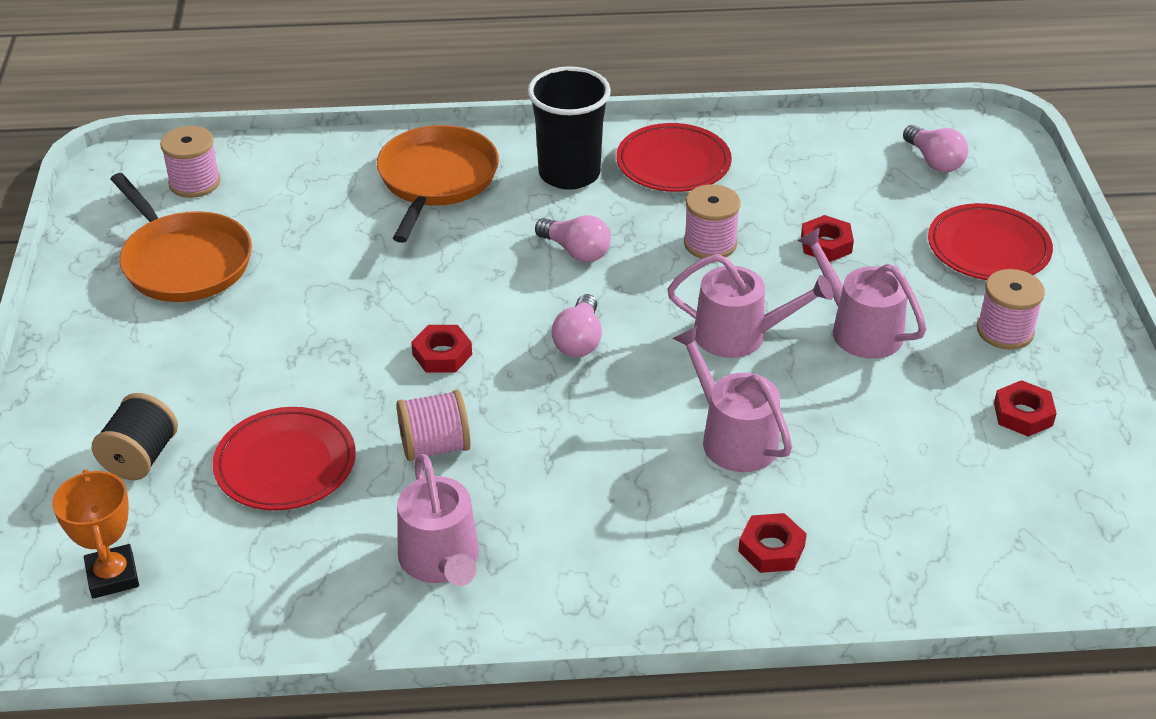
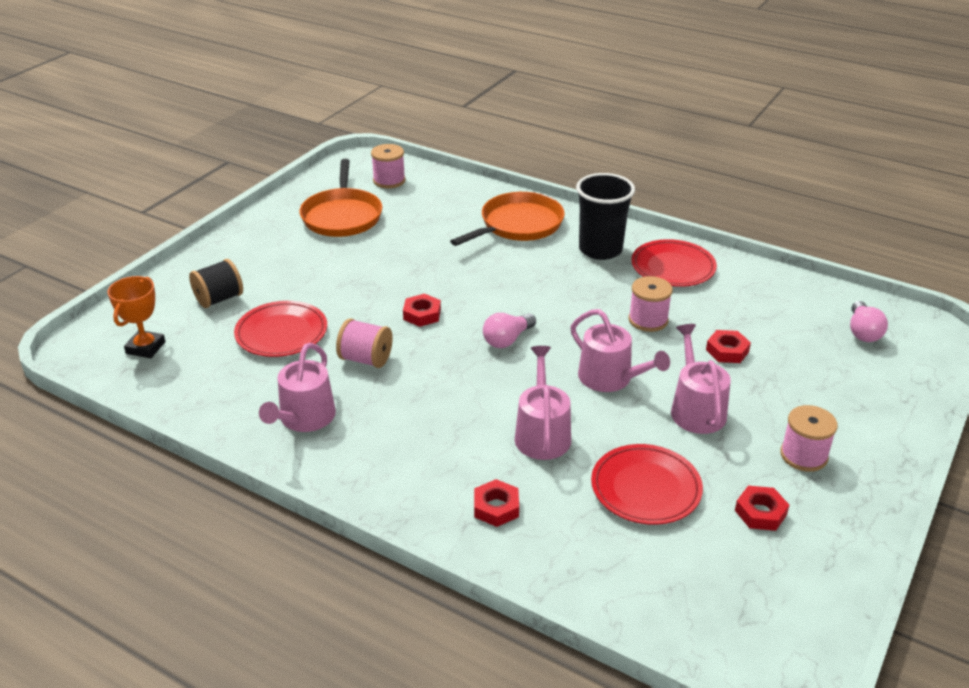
camera: 35 degrees right, 5 degrees down
(576, 251) = (558, 292): pink light bulb -> none
(988, 248) = (846, 400): red plate -> red plate (645, 488)

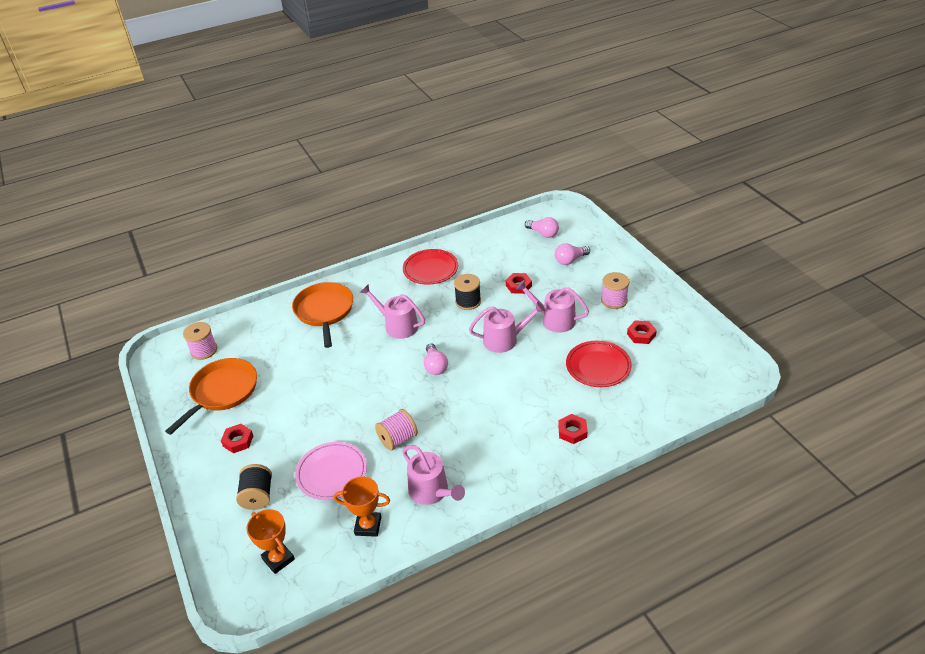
camera: 55 degrees left, 5 degrees up
(223, 390) = (368, 526): none -> orange trophy
(281, 333) = (332, 473): red plate -> pink plate
(342, 216) = (222, 391): orange pan -> orange pan turned 90 degrees counterclockwise
(422, 314) = (376, 394): red nut -> red nut (238, 441)
(542, 434) = (528, 387): pink watering can -> pink watering can (398, 325)
(600, 249) = (385, 289): black cup -> none
(648, 320) = (468, 301): pink spool -> black spool
(838, 379) = (570, 260): none -> pink light bulb

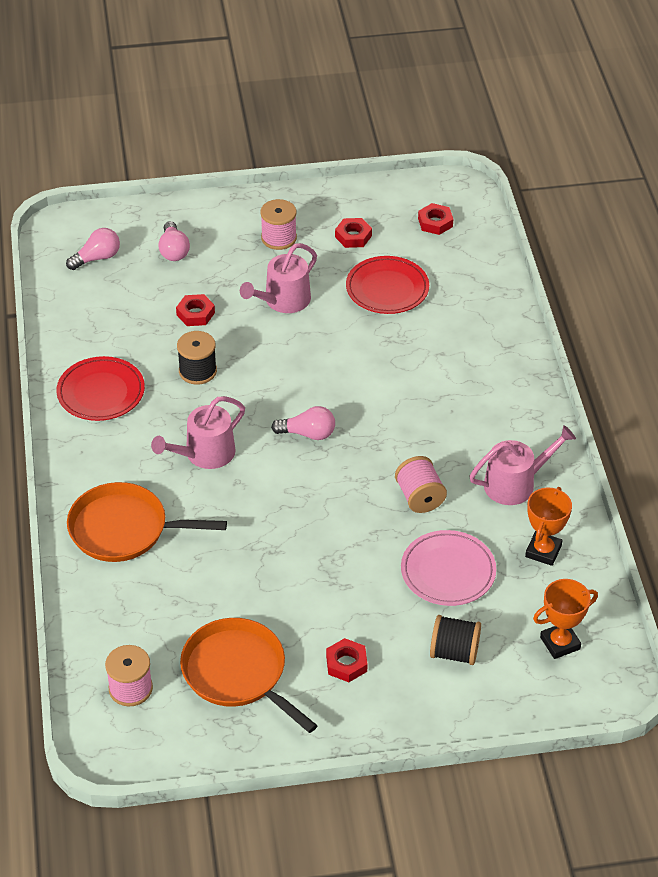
camera: 75 degrees left, 5 degrees up
(504, 340) = (294, 356): pink watering can -> none
(572, 431) = (478, 342): red nut -> red nut (435, 222)

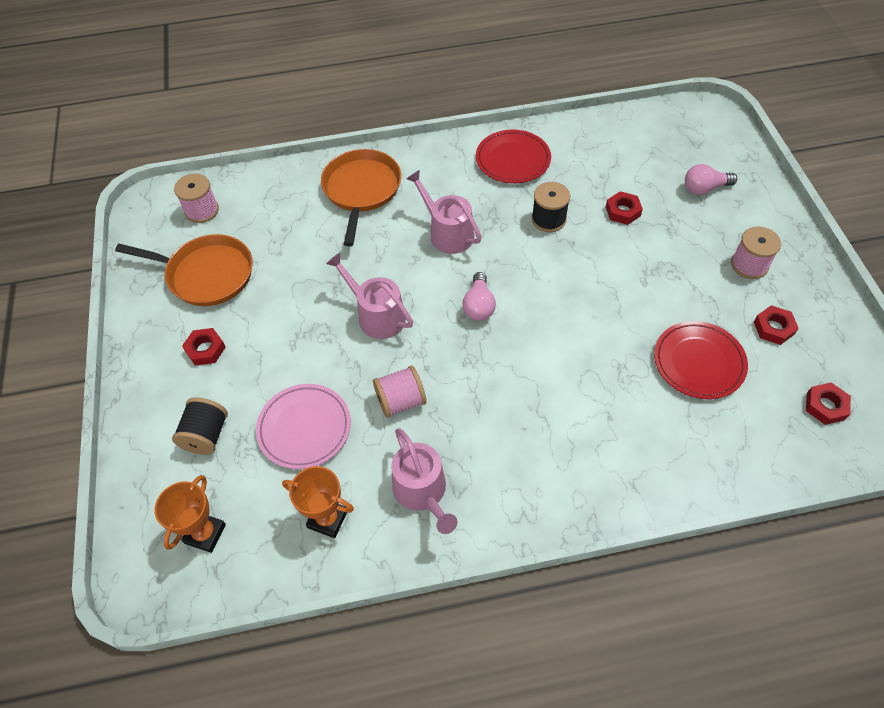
camera: 90 degrees right, 10 degrees up
(97, 258) = (678, 139): pink light bulb -> none
(237, 673) = (207, 274): orange pan -> orange pan turned 60 degrees clockwise
(283, 301) = (657, 275): pink watering can -> pink watering can (377, 316)
(560, 643) = (205, 533): orange trophy -> orange trophy turned 45 degrees clockwise

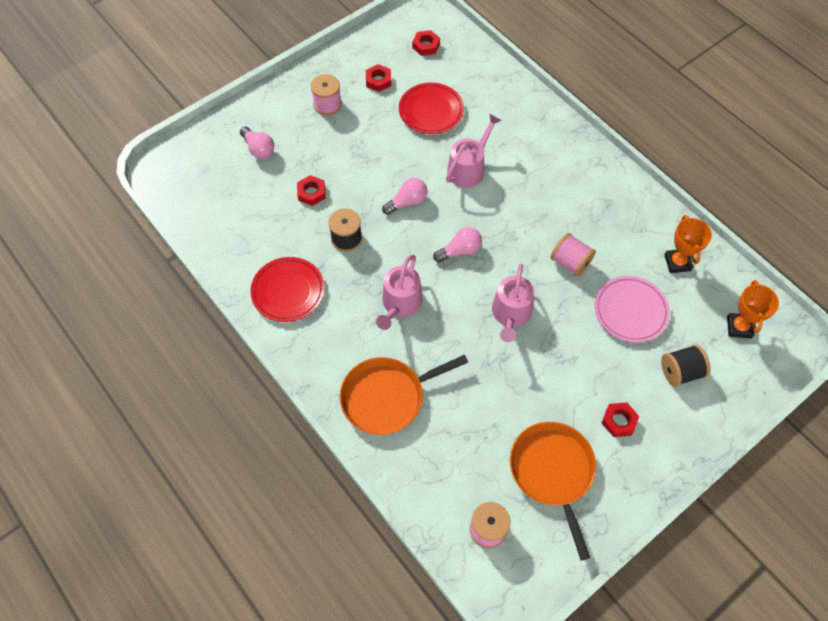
camera: 120 degrees left, 5 degrees up
(205, 533) = (739, 327): orange trophy -> orange trophy turned 75 degrees counterclockwise
(422, 491) = (622, 220): pink watering can -> pink watering can (468, 168)
(568, 285) = (407, 202): none -> pink light bulb

